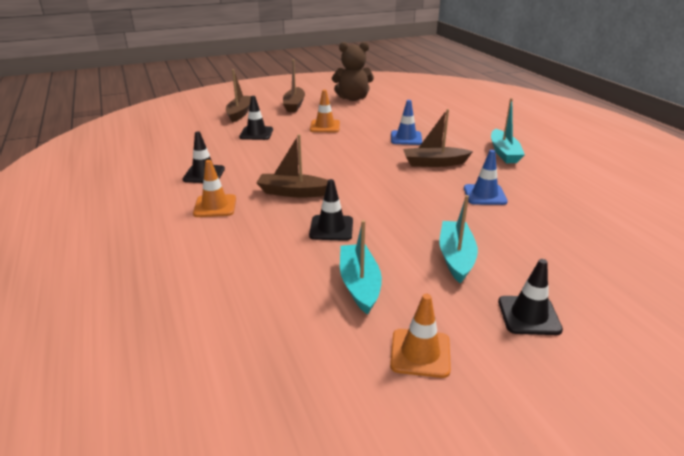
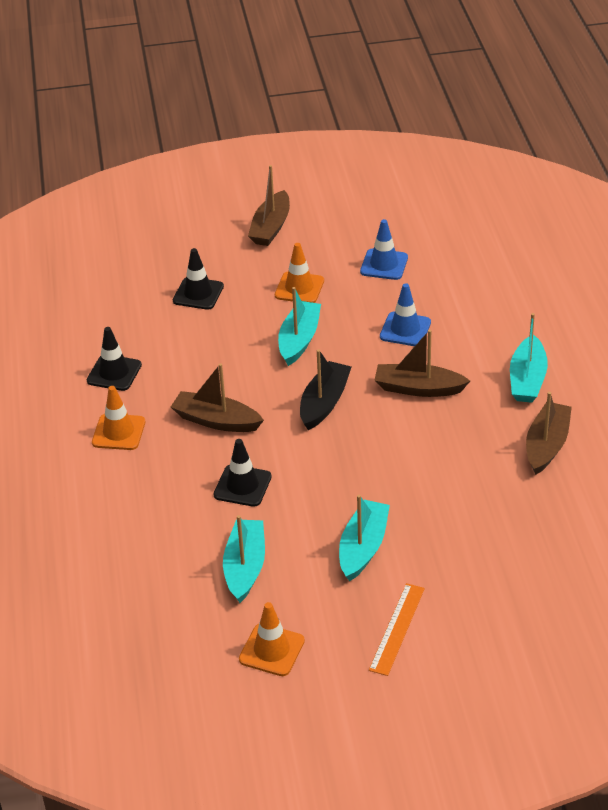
camera: 15 degrees right, 10 degrees up
(239, 113) = (185, 241): brown boat -> brown boat (546, 445)
(336, 148) = (299, 340): none -> turquoise boat
(353, 98) = (367, 218): brown teddy bear -> none
(371, 176) = (324, 403): none -> black boat
(484, 195) = (451, 457): blue traffic cone -> blue traffic cone (384, 265)
(529, 315) = (397, 628): black traffic cone -> orange ruler

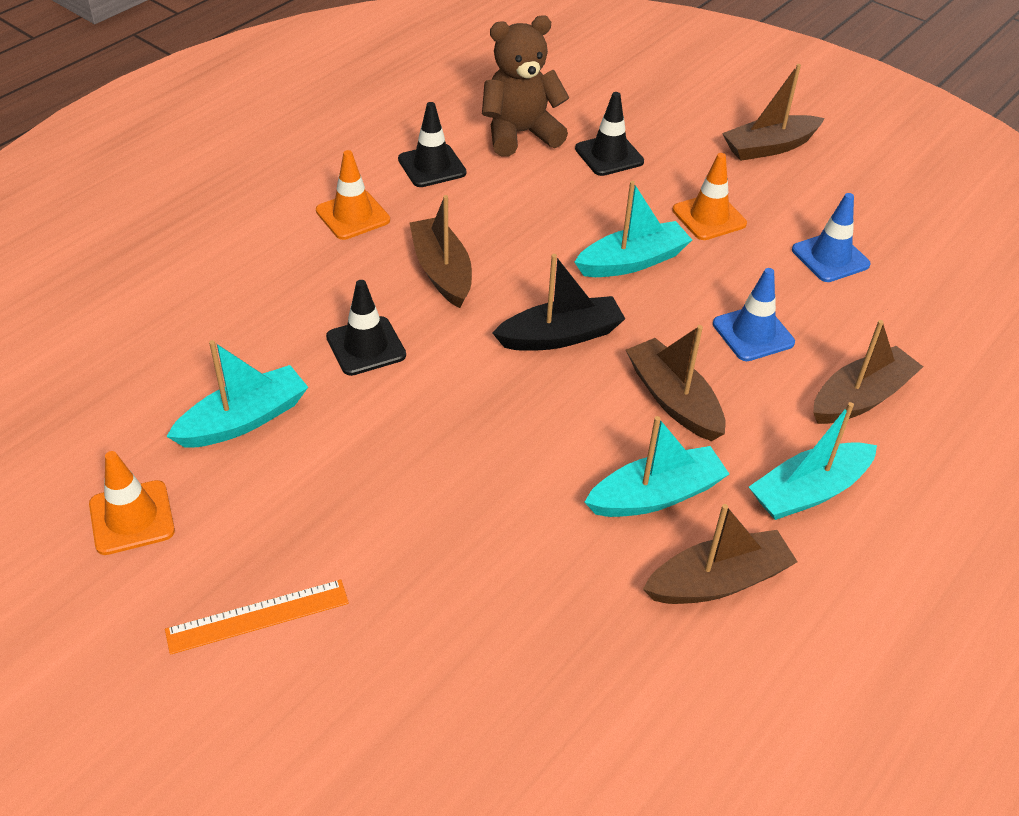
camera: 45 degrees right, 5 degrees up
(131, 318) = (520, 134): none -> brown teddy bear
(363, 547) = (365, 503): turquoise boat -> turquoise boat (656, 495)
(490, 321) = (860, 397): none -> brown boat

